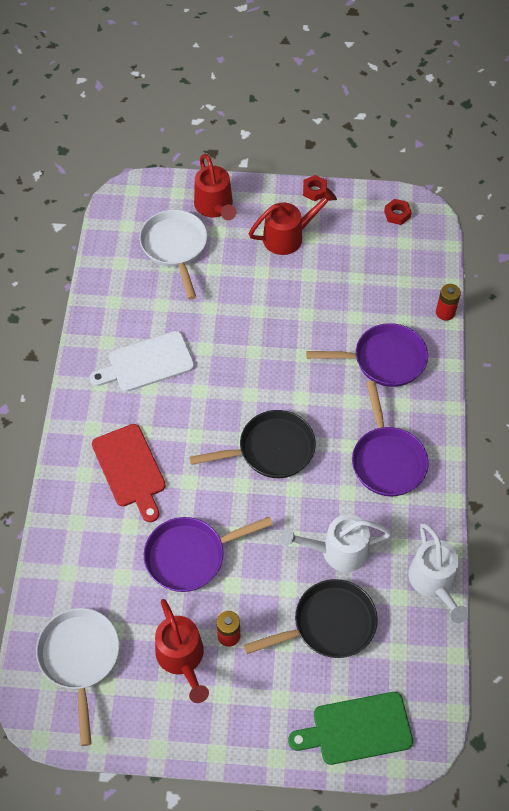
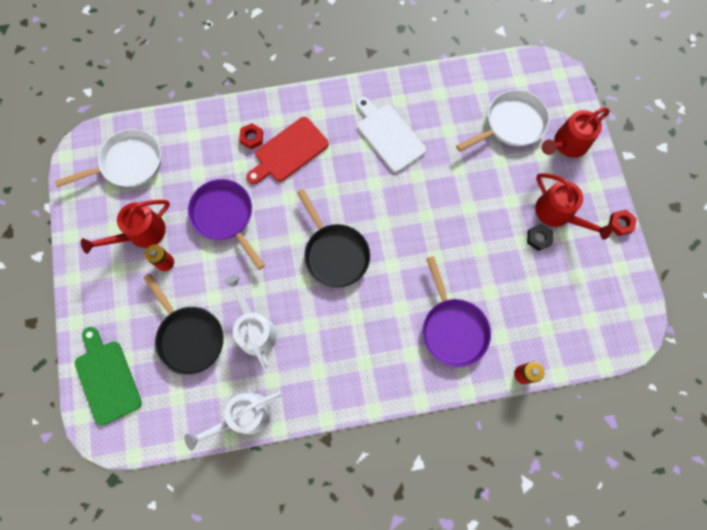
camera: 75 degrees right, 15 degrees up
(309, 260) = (538, 238): none -> black nut
(387, 460) = (350, 352): purple pan -> none
(397, 214) = (622, 305): red nut -> red nut (252, 138)

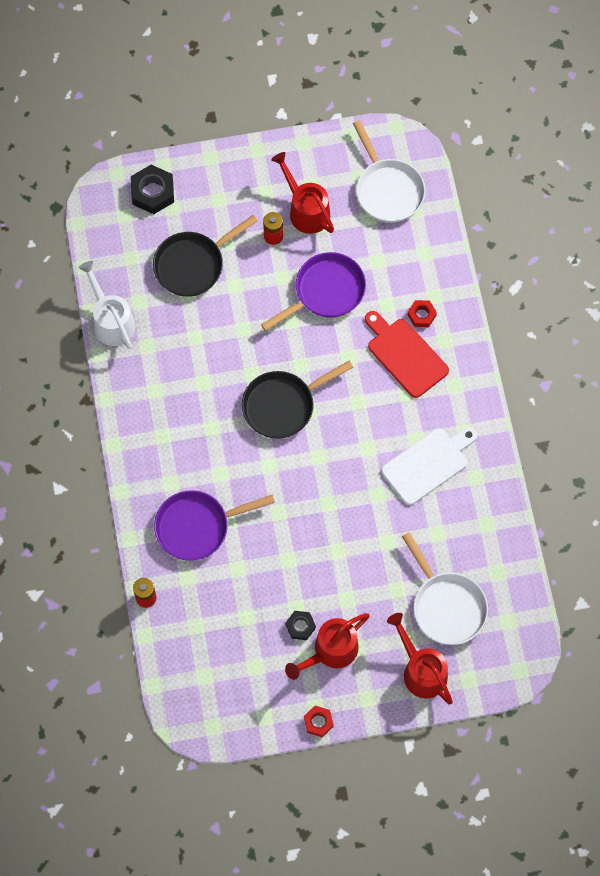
camera: 90 degrees right, 5 degrees down
(107, 378) = (152, 192): green cutting board -> black nut
(254, 329) = (200, 327): white watering can -> none

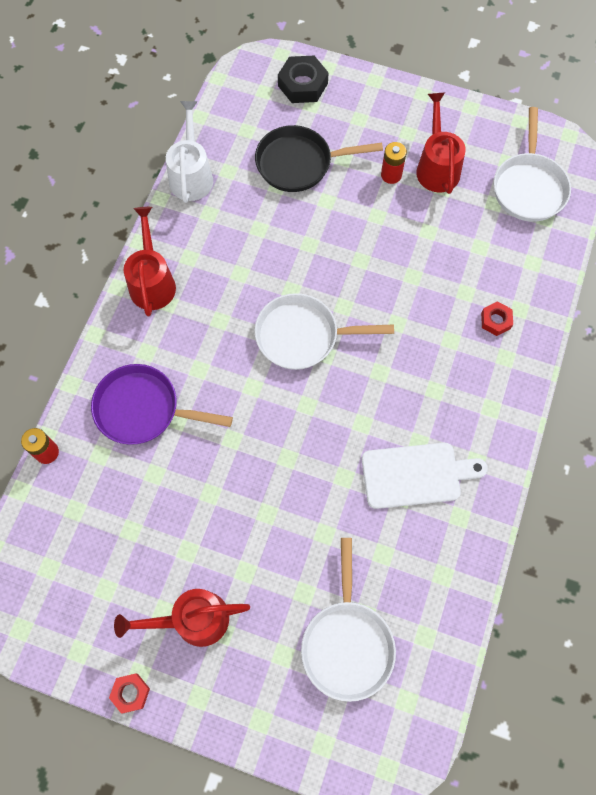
camera: 30 degrees right, 0 degrees up
(283, 405) = (302, 336): black pan -> white pan
(300, 626) = (179, 573): black nut -> none
(325, 292) = (411, 250): purple pan -> none
(405, 355) = (456, 351): red cutting board -> none
(420, 670) = (276, 700): red watering can -> red watering can (152, 281)

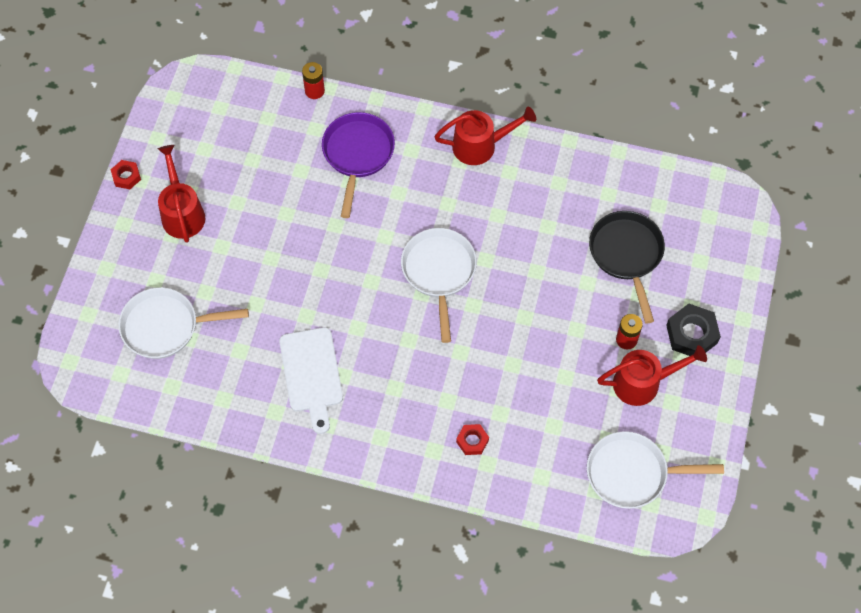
camera: 85 degrees right, 5 degrees down
(191, 174) = (599, 163): white watering can -> none
(303, 84) = (724, 251): black nut -> black nut (692, 334)

